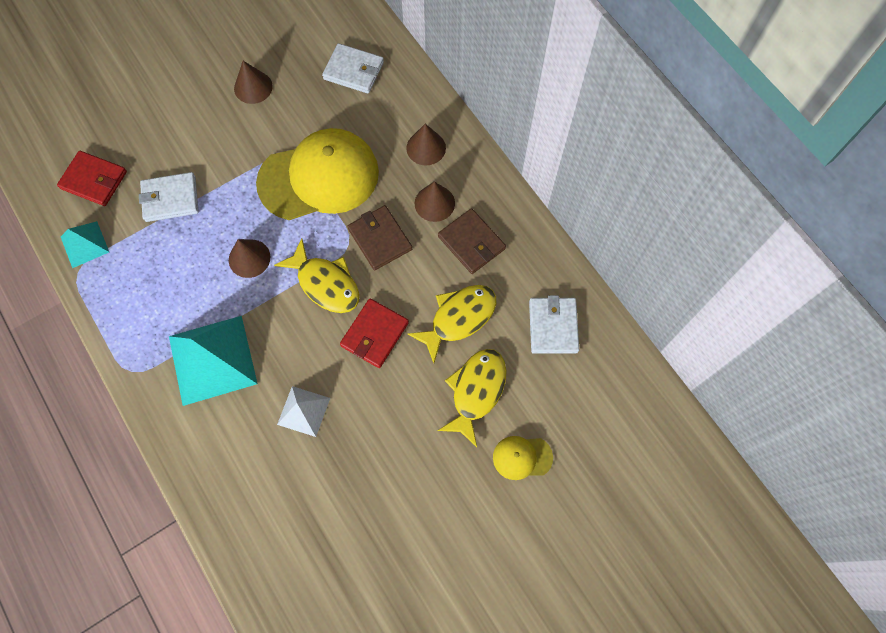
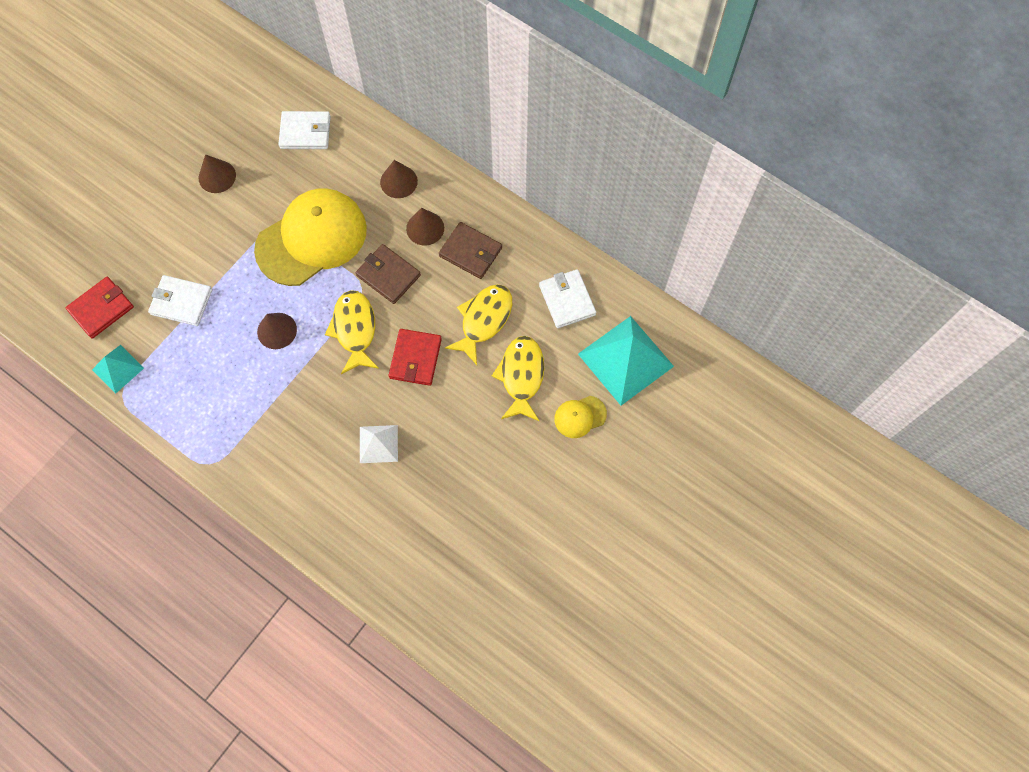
camera: 20 degrees left, 0 degrees up
(94, 180) = (101, 309): red wallet -> red wallet turned 45 degrees counterclockwise
(170, 199) = (181, 302): white wallet -> white wallet turned 45 degrees clockwise
(212, 360) = (279, 429): turquoise pyramid -> turquoise pyramid (625, 360)
(325, 283) = (355, 330): yellow fish -> yellow fish turned 120 degrees counterclockwise

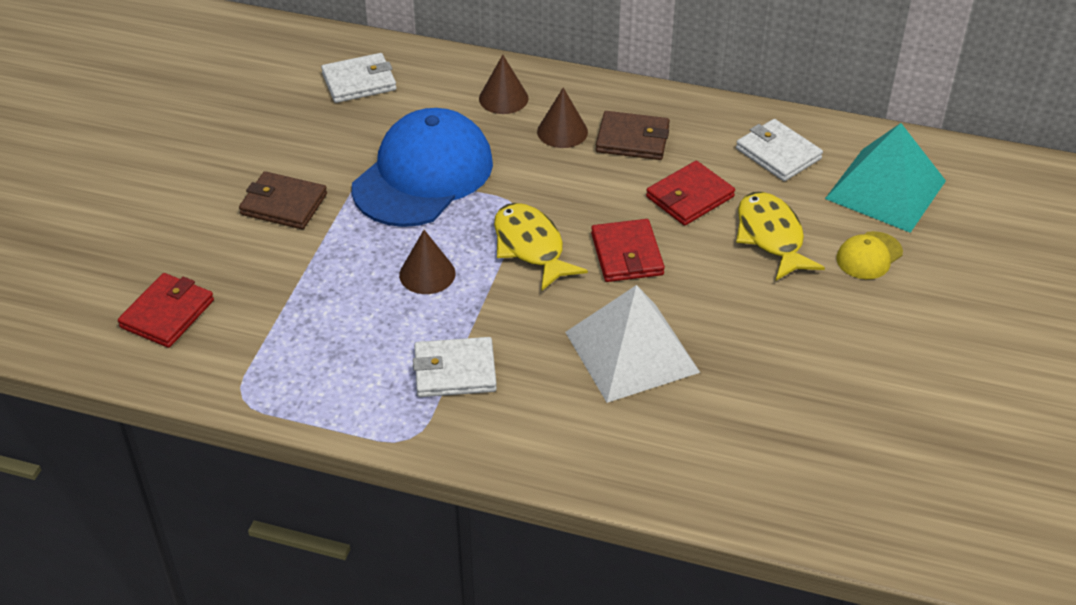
camera: 20 degrees left, 25 degrees down
(118, 369) = (222, 371): turquoise pyramid -> none
(181, 302) = (279, 278): white wallet -> white wallet (455, 371)
(217, 176) = (264, 147): brown cone -> none
(312, 239) = (423, 175): yellow cap -> blue cap
(378, 444) = (631, 351): white pyramid -> white pyramid, size x1.86
(388, 275) = (543, 185): brown wallet -> brown wallet (284, 204)
(484, 320) = (689, 197): yellow fish -> red wallet

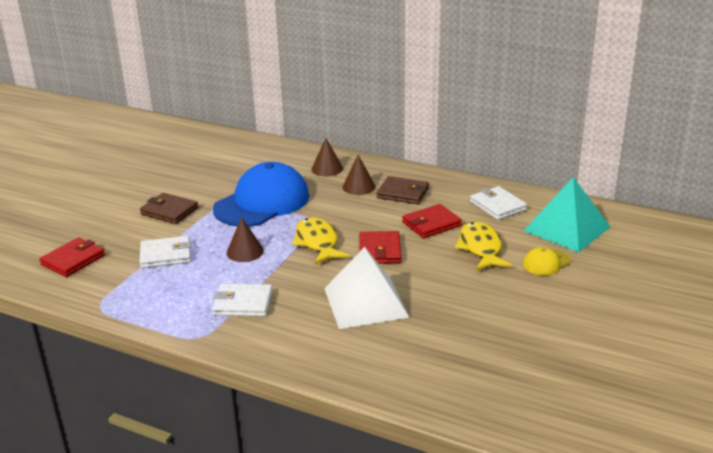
camera: 10 degrees right, 15 degrees down
(359, 82) = (240, 156): white wallet -> white wallet (166, 255)

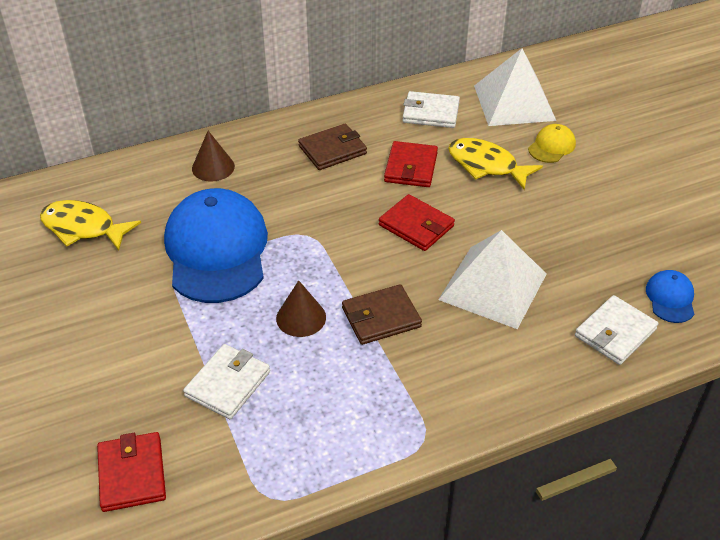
camera: 50 degrees left, 15 degrees up
(169, 211) = (132, 331): brown wallet -> brown wallet (381, 317)
(243, 303) = (399, 372): white wallet -> white wallet (615, 333)
(317, 242) = (349, 257): yellow fish -> yellow fish (83, 228)
(358, 186) = (280, 168): brown cone -> none
(464, 380) = (670, 298): none -> blue cap
(546, 263) = (551, 146): yellow cap -> yellow cap turned 150 degrees counterclockwise
(567, 228) = (514, 102): turquoise pyramid -> white pyramid

